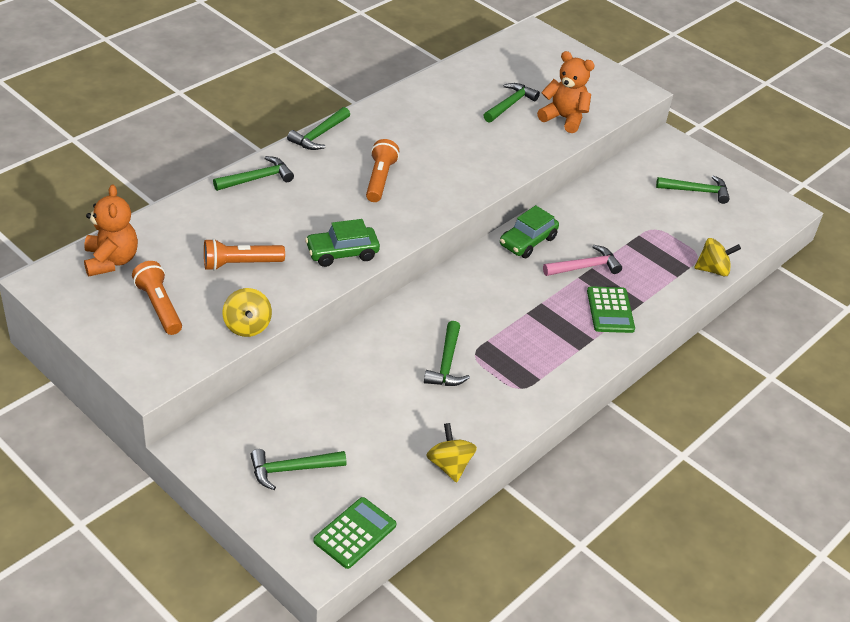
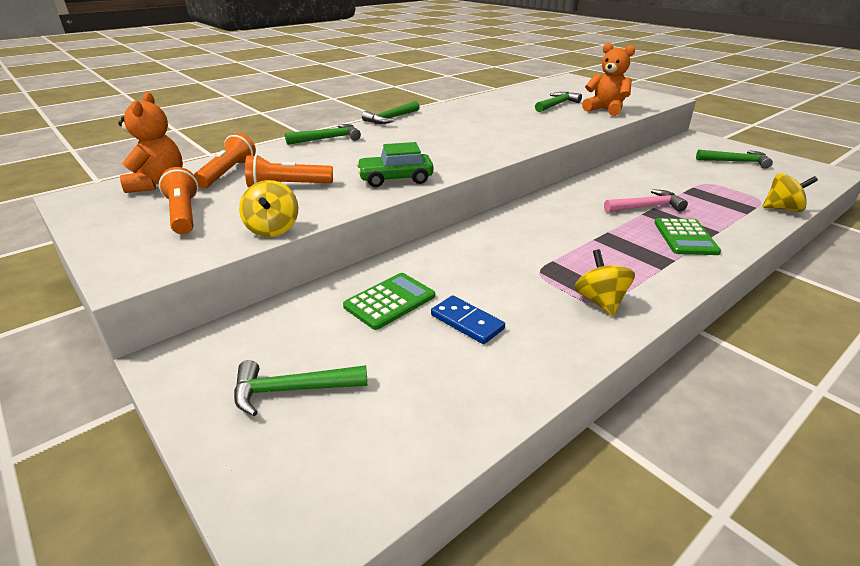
camera: 10 degrees right, 10 degrees down
(355, 533) = (362, 487): green calculator -> green calculator (390, 301)
(380, 179) = (441, 139): orange flashlight -> orange flashlight (227, 173)
(414, 408) = (467, 322): none -> blue domino
(447, 363) = (507, 280): green hammer -> none
(449, 465) = (514, 389): yellow spinning top -> yellow spinning top (600, 301)
(527, 241) = (584, 191): green car -> none

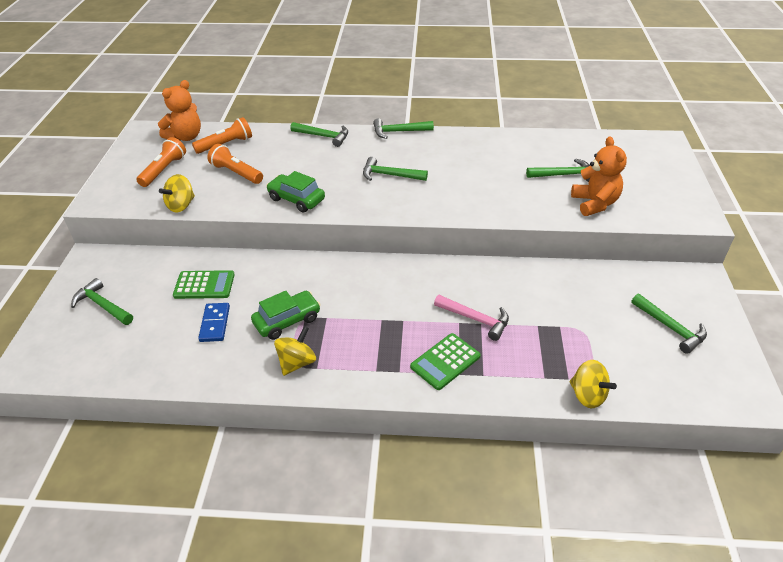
camera: 45 degrees right, 10 degrees up
(442, 140) = (389, 175): none -> green hammer
(527, 280) = (287, 321): none -> green car

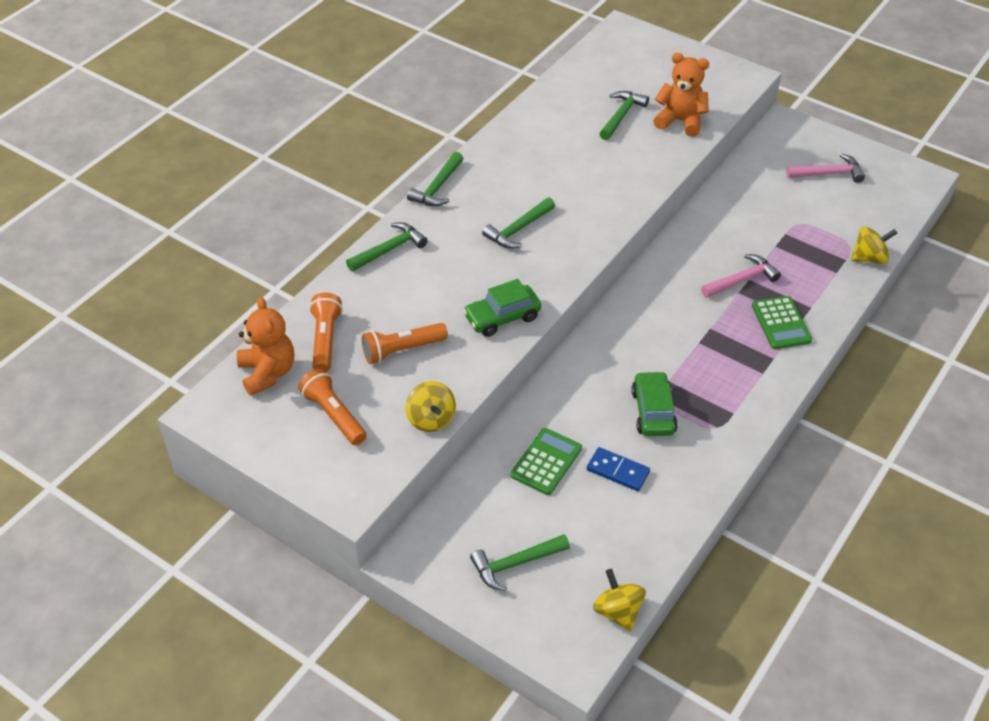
camera: 60 degrees left, 5 degrees up
(297, 362) = (717, 425): yellow spinning top -> yellow spinning top (617, 611)
(670, 328) = (828, 173): green hammer -> pink hammer

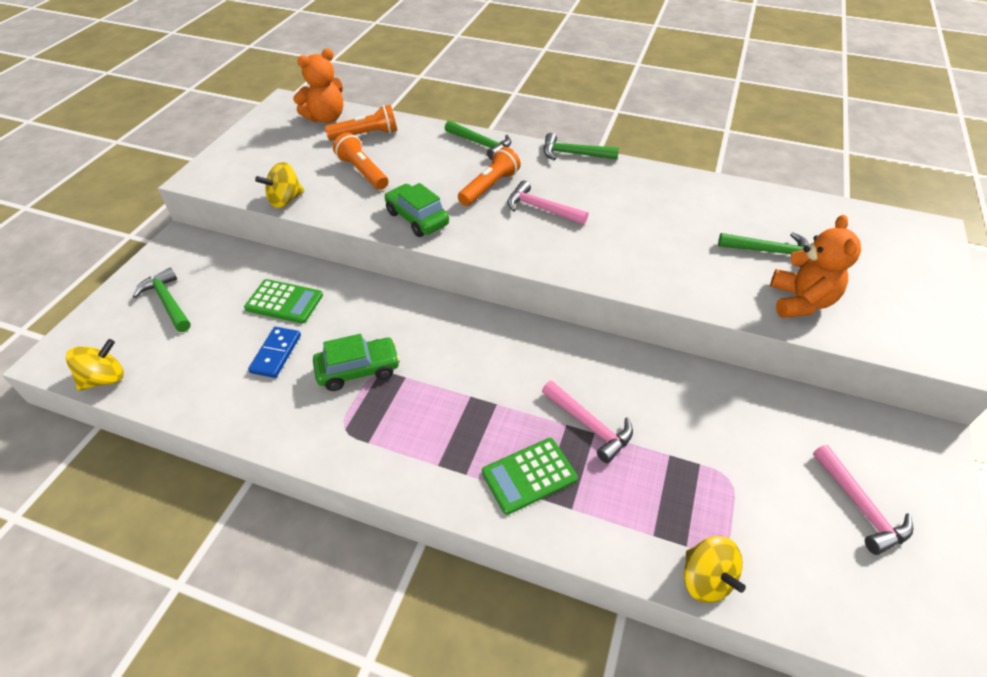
camera: 75 degrees right, 0 degrees up
(334, 415) = (286, 153): orange flashlight -> orange flashlight (489, 187)
(518, 230) = (541, 209): green hammer -> pink hammer

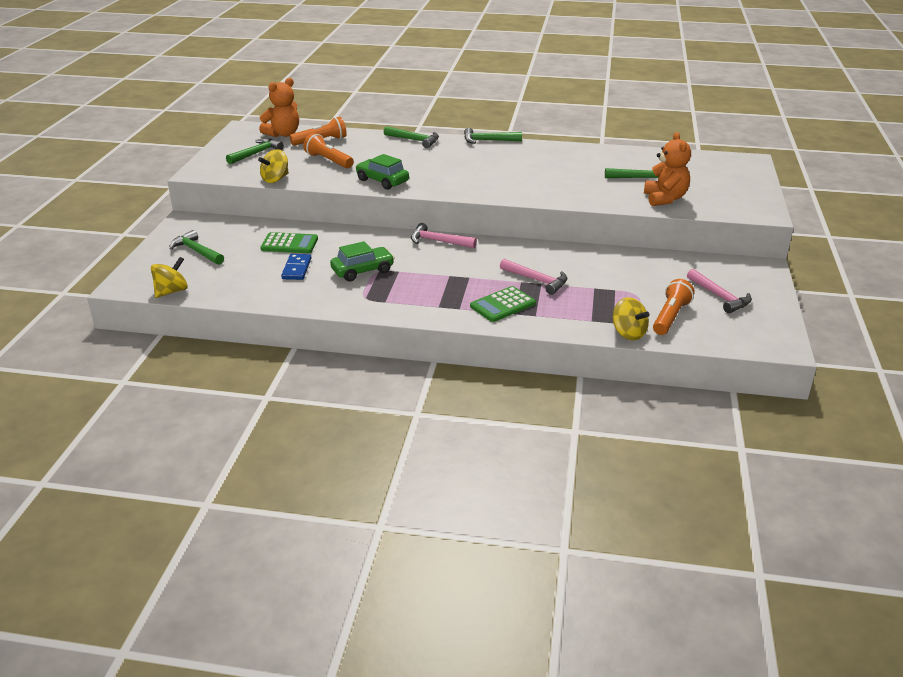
camera: 10 degrees left, 15 degrees down
(281, 149) = (256, 153): none -> green hammer
(489, 187) = (430, 162): orange flashlight -> orange flashlight (670, 317)
(541, 209) = (473, 170): pink hammer -> pink hammer (438, 241)

